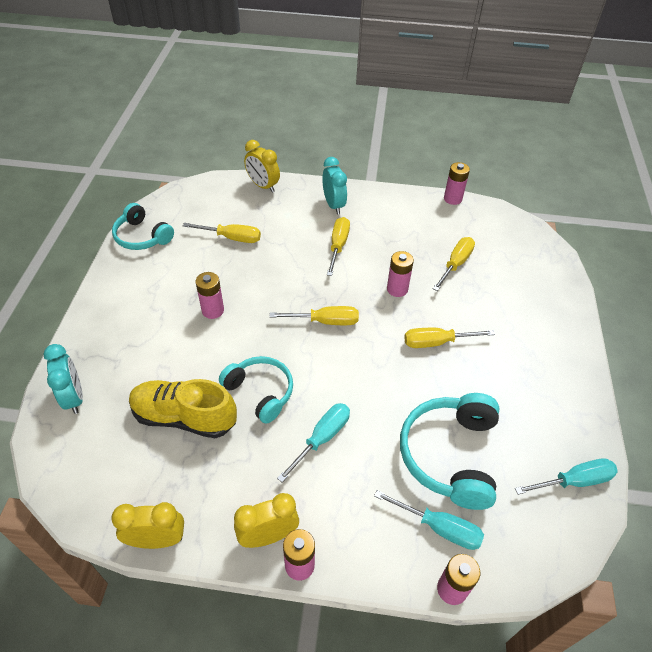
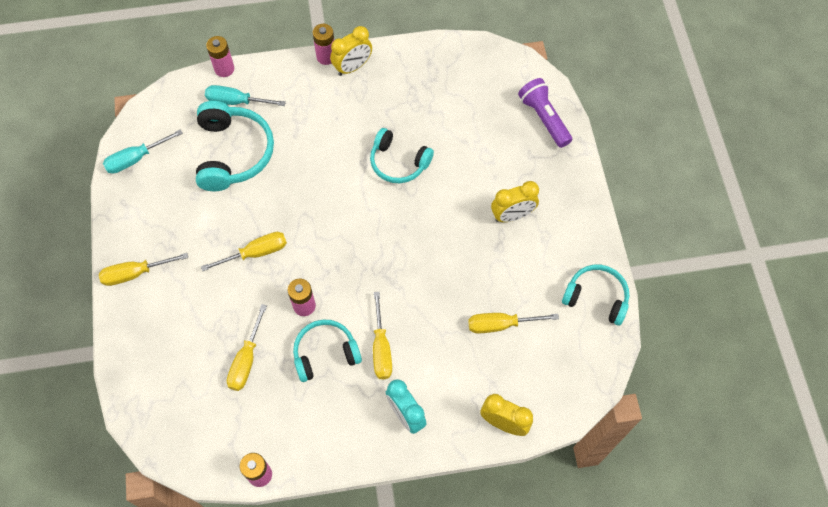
camera: 165 degrees right, 15 degrees up
(74, 397) = (544, 118): turquoise clock -> purple flashlight
(157, 540) = (425, 47): yellow clock -> yellow clock (512, 215)
(184, 417) = (449, 126): yellow shoe -> none
(213, 310) = (475, 228): pink battery -> none
(322, 438) = (336, 140): turquoise screwdriver -> none
(326, 321) = (365, 246): yellow screwdriver -> yellow screwdriver (134, 273)
(386, 253) = (325, 353): none -> turquoise headphones

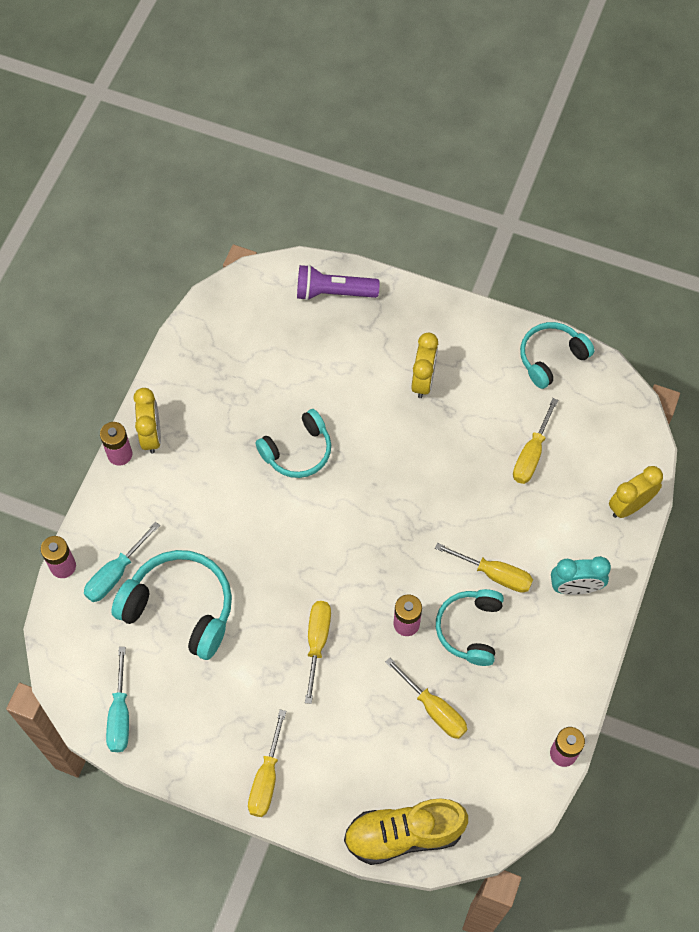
camera: 60 degrees left, 0 degrees up
(137, 388) = (404, 834): none -> yellow shoe

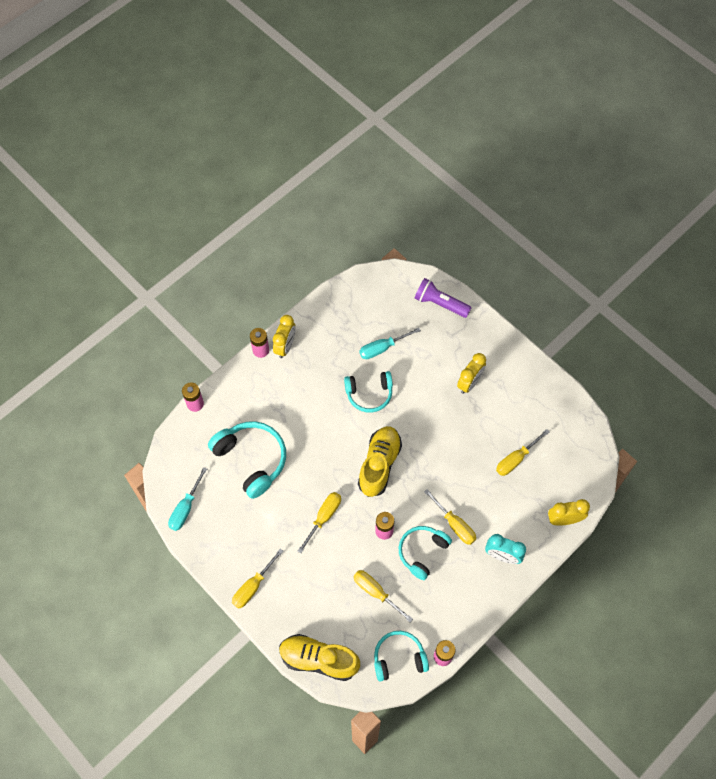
camera: 25 degrees right, 0 degrees up
(115, 574) = (223, 422): turquoise screwdriver -> turquoise screwdriver (382, 348)
(357, 539) = (379, 465): none -> yellow shoe
(434, 709) = (375, 592): yellow screwdriver -> yellow screwdriver turned 150 degrees clockwise
(551, 358) = (560, 403): turquoise headphones -> turquoise headphones (399, 658)

